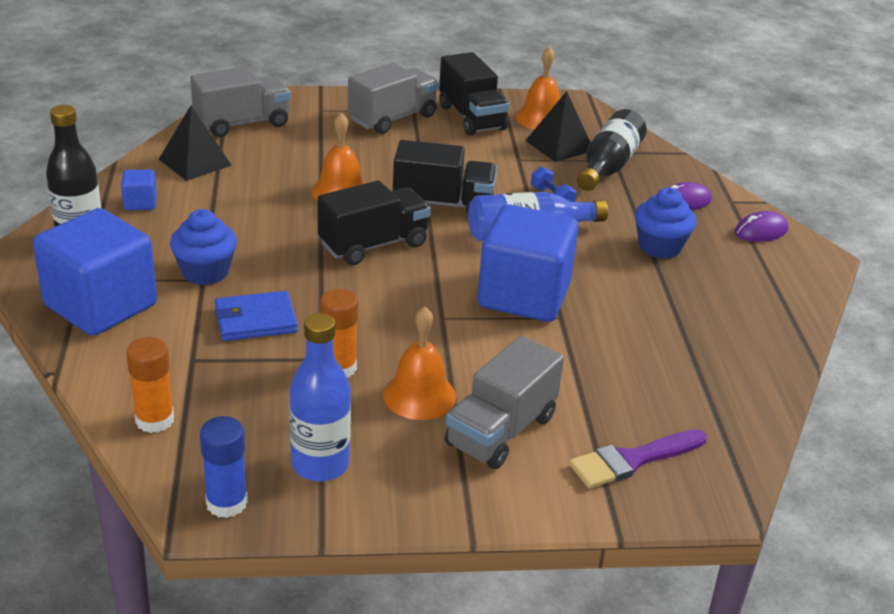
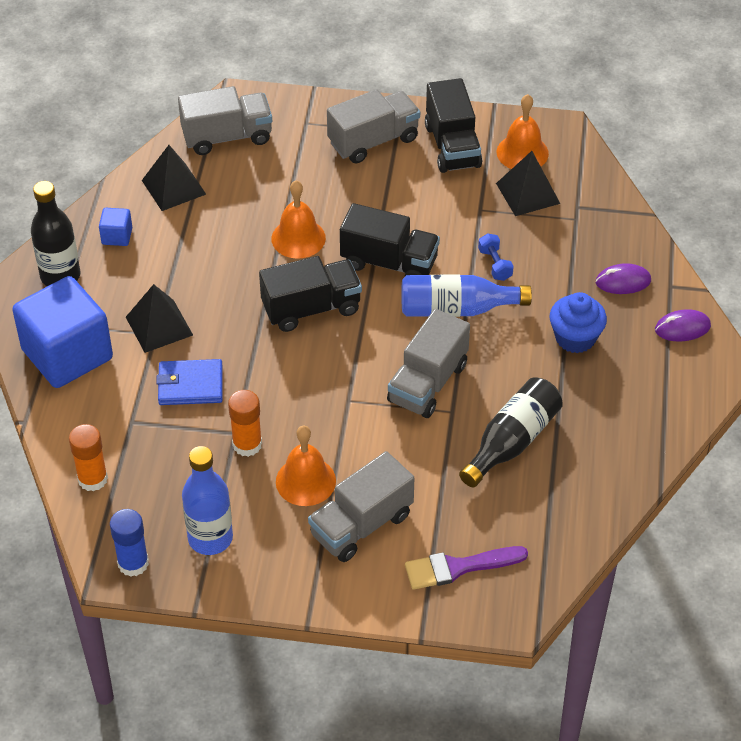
camera: 15 degrees right, 15 degrees up
(205, 272) = (159, 326): blue cupcake -> black pyramid
(524, 295) = (428, 383): blue cube -> grey truck
(608, 166) = (566, 227): black bottle -> black bottle (512, 442)

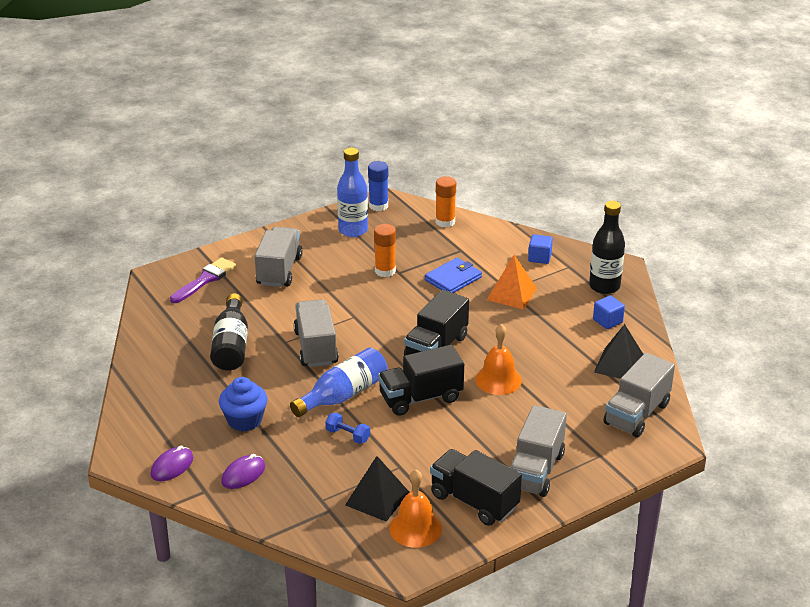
camera: 140 degrees right, 15 degrees down
(67, 354) = (539, 257): blue cube -> blue cube, size x0.42
(159, 326) = (511, 294): black pyramid -> orange pyramid
(305, 481) = (332, 272): orange bell -> none

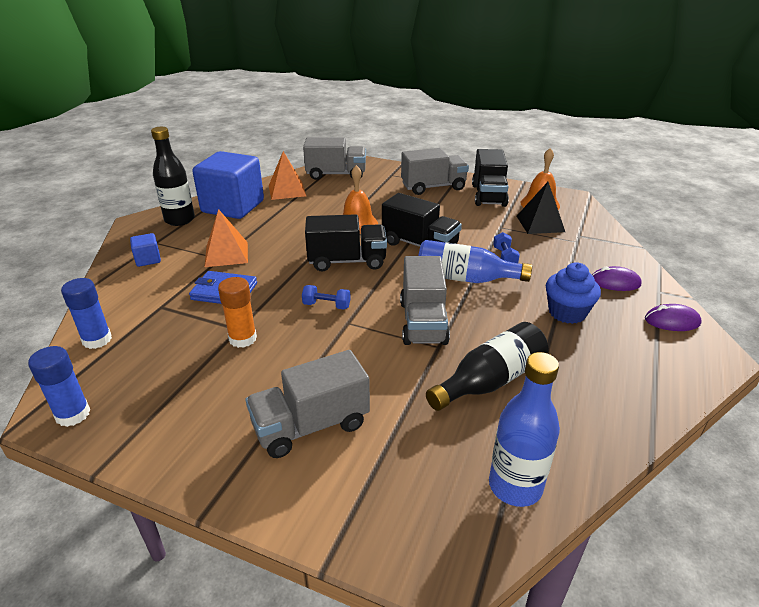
camera: 125 degrees left, 0 degrees up
(205, 280) = (398, 492): purple brush -> none
(316, 347) = (423, 322): grey truck -> grey truck turned 45 degrees counterclockwise
(353, 230) = (159, 407): blue bottle -> blue bottle (515, 486)
(384, 315) = (326, 305): none -> blue dumbbell
(445, 222) = (97, 340): orange glue stick -> blue glue stick
(607, 321) = (233, 207): blue cube -> blue cube, size x2.40
(619, 364) = (287, 190): black pyramid -> orange pyramid

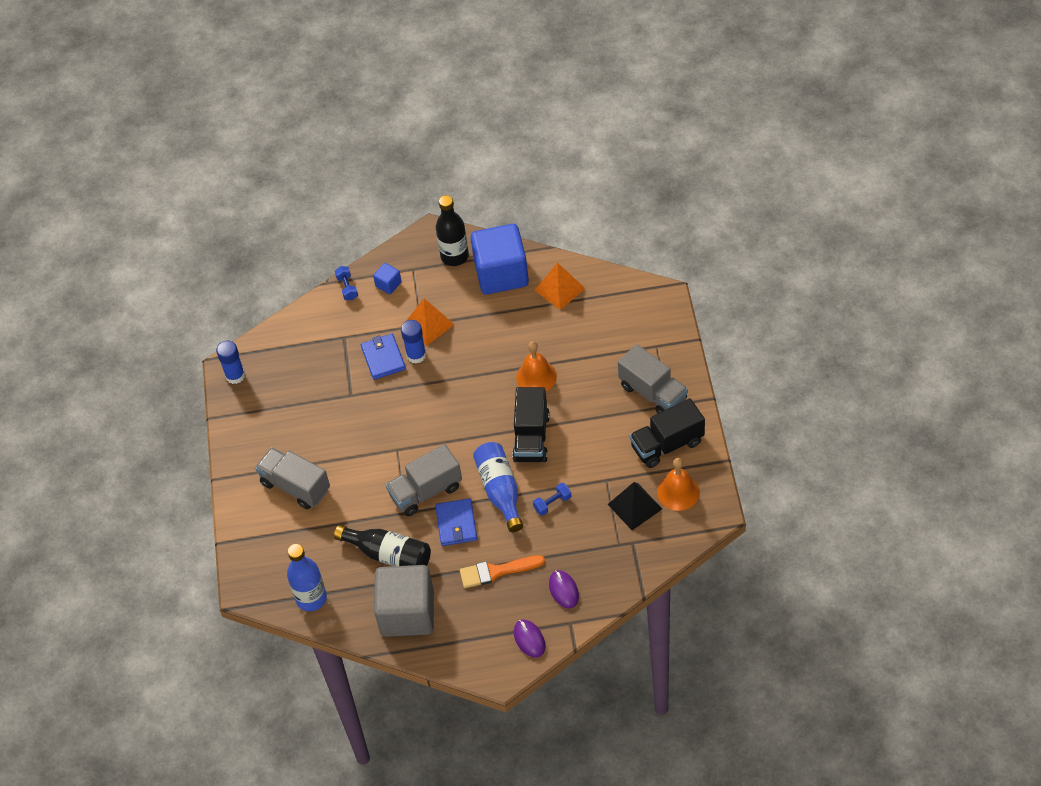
camera: 65 degrees right, 20 degrees up
(97, 340) = (293, 333): blue glue stick -> blue glue stick (416, 355)
(243, 339) = (343, 405): orange glue stick -> none
(326, 305) = (407, 426): blue dumbbell -> blue dumbbell (347, 288)
(336, 174) = (622, 303): grey truck -> none
(347, 261) = (472, 404): black truck -> none
(484, 317) = (456, 524): none -> blue wallet
(567, 312) = (497, 571): blue cupcake -> orange brush
(592, 398) = (407, 613): none -> grey cube

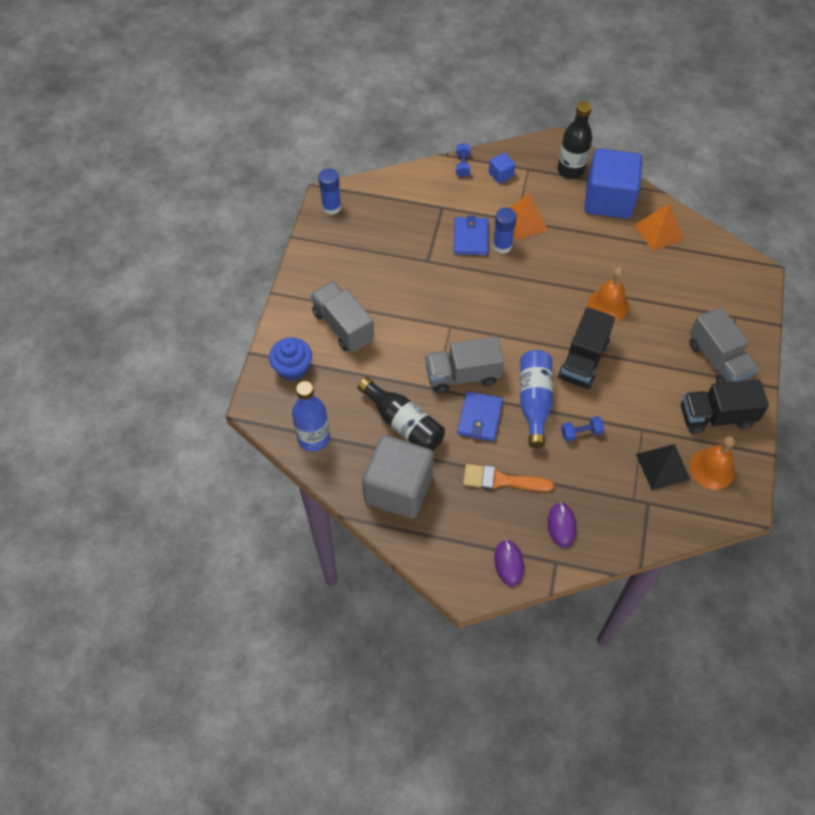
camera: 15 degrees right, 5 degrees up
(264, 543) = (293, 369): none -> blue cupcake

